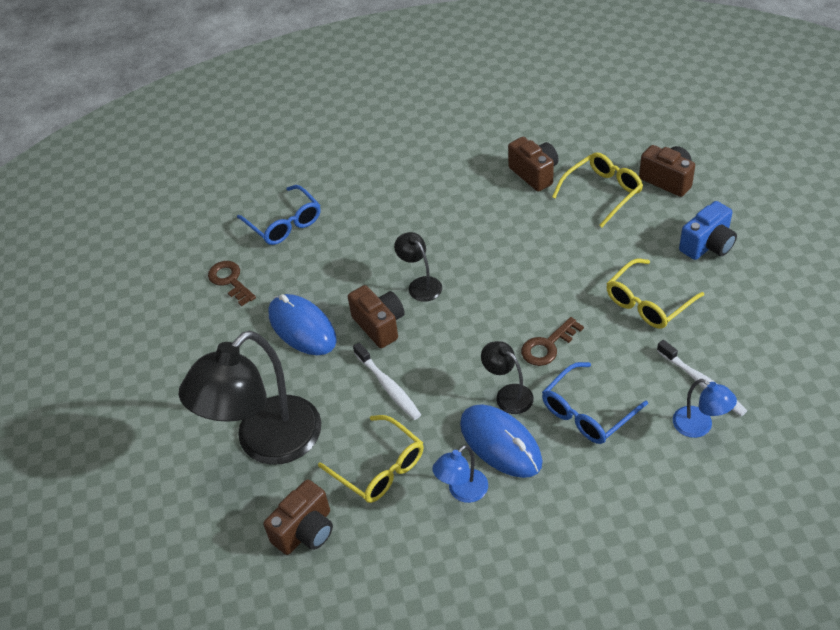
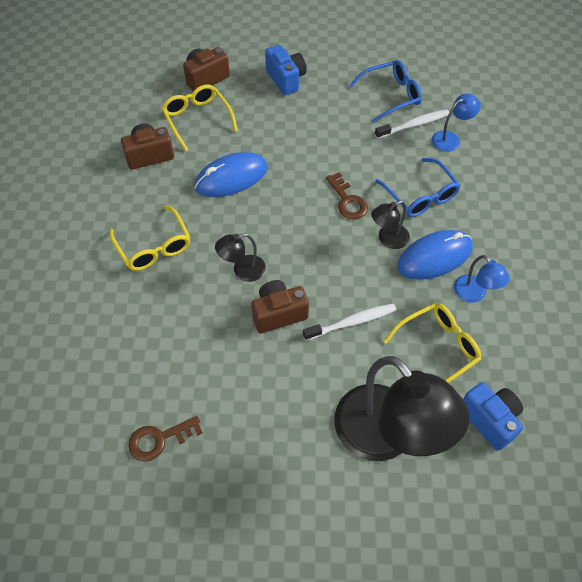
camera: 80 degrees left, 10 degrees up
(284, 223) = (101, 370): blue glasses -> blue glasses (391, 95)
(302, 327) = (255, 380): blue mouse -> blue mouse (231, 178)
(305, 531) = (489, 419): brown camera -> blue camera
(648, 303) = (328, 129): yellow glasses -> yellow glasses (154, 247)

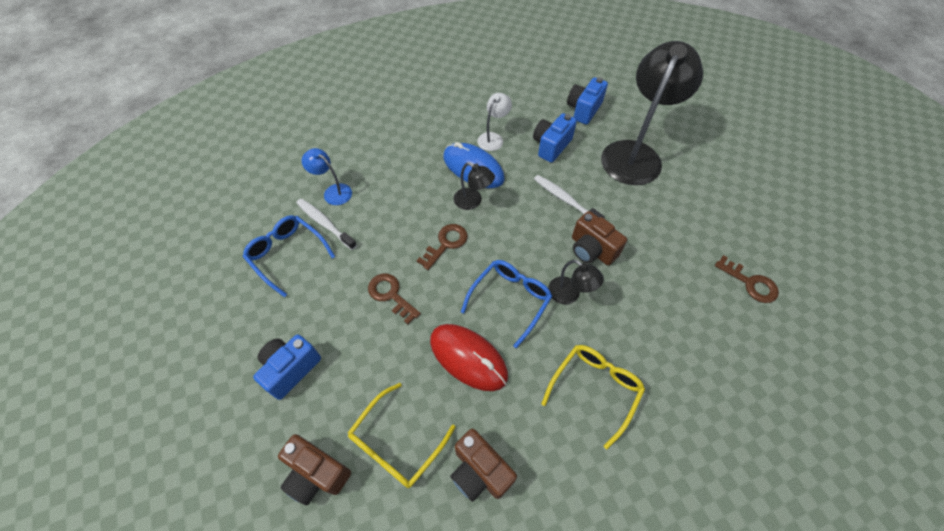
camera: 115 degrees left, 0 degrees up
(231, 178) = (468, 358): blue mouse -> red mouse
(315, 148) = (391, 295): none -> brown key
(420, 196) = (413, 194): blue glasses -> blue glasses (510, 300)
(438, 348) = (551, 146): yellow glasses -> blue camera
(474, 294) = (493, 138): blue lamp -> white lamp

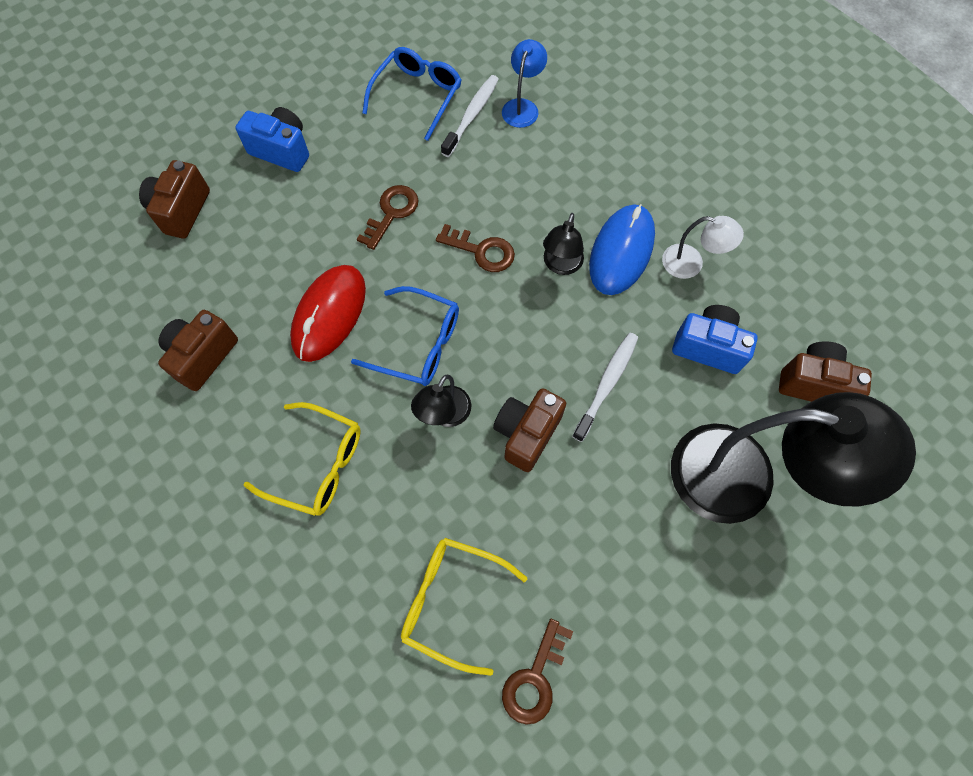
camera: 75 degrees right, 10 degrees up
(396, 443) = (220, 270): yellow glasses -> yellow glasses (452, 601)
(583, 110) = (813, 383): blue camera -> brown camera

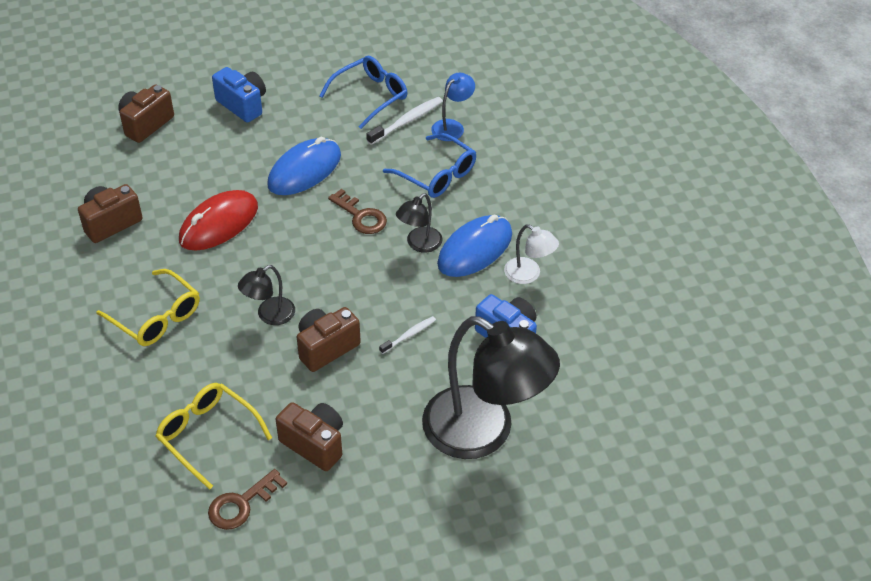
camera: 20 degrees right, 20 degrees down
(391, 213) = (304, 170): brown key -> blue mouse
(418, 344) = (276, 263): blue glasses -> blue glasses (437, 175)
(607, 384) = (409, 335): white toothbrush -> white toothbrush, size x0.62
(813, 383) = (582, 387): brown camera -> brown camera (314, 444)

